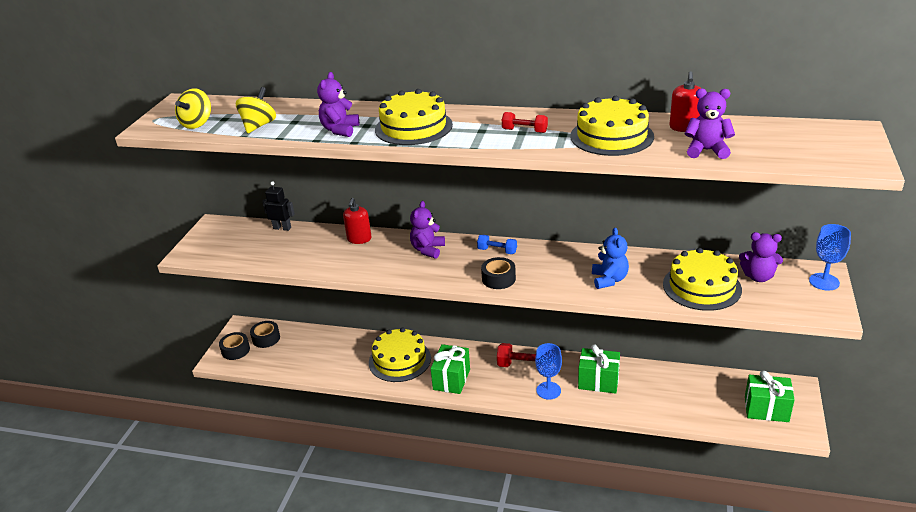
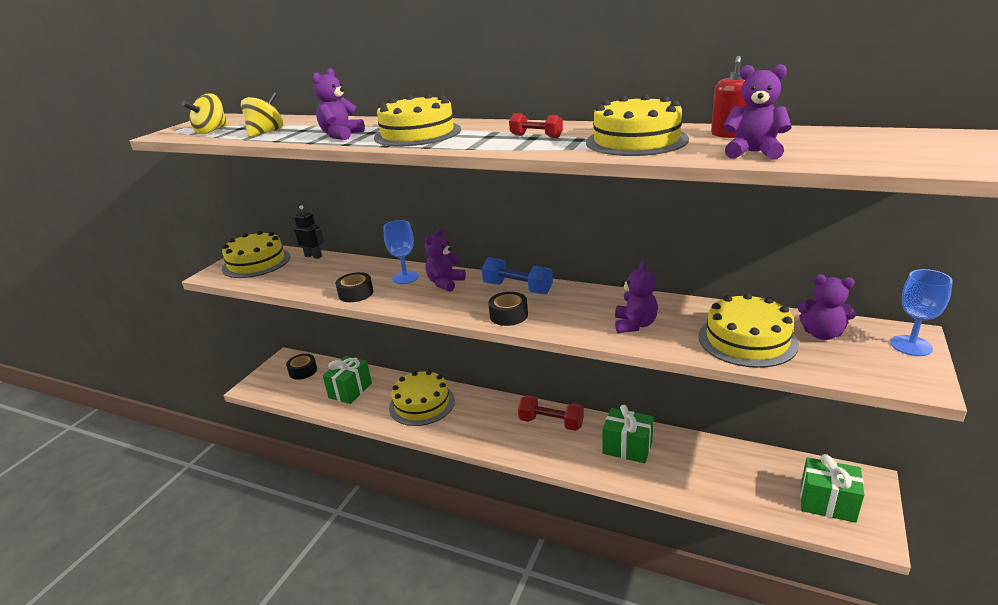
camera: 10 degrees right, 5 degrees down
(225, 239) = (256, 262): none -> yellow cake
(235, 350) = (270, 379): black tape -> black tape (356, 293)
(359, 239) = (381, 270): red soap dispenser -> none
(451, 379) = (468, 429): green gift -> green gift (350, 390)
(497, 251) = (517, 288): blue dumbbell -> blue dumbbell, size x1.62
(548, 390) = (569, 452): blue goblet -> blue goblet (405, 277)
(609, 280) = (635, 325): blue teddy bear -> purple teddy bear

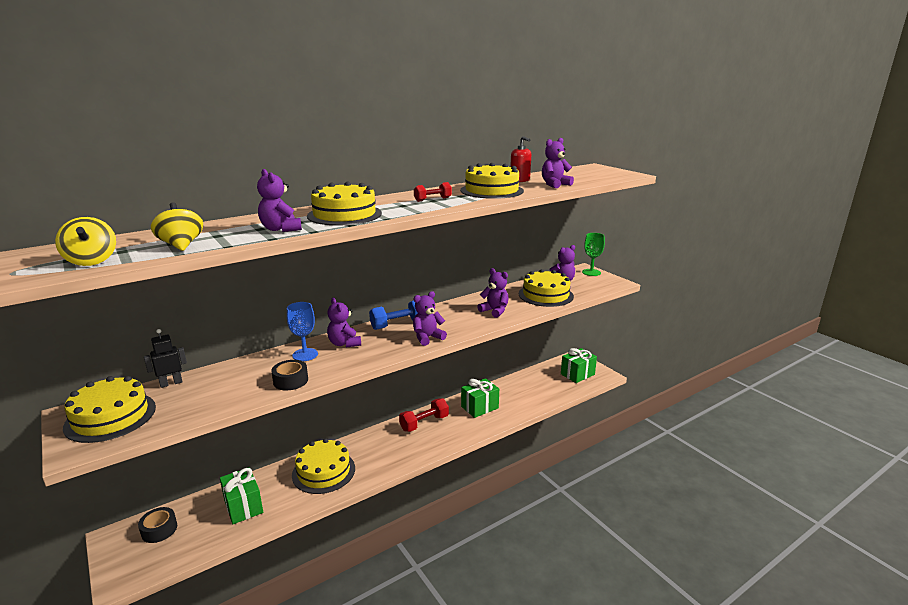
camera: 60 degrees left, 5 degrees down
(508, 315) = (427, 338): black tape -> purple teddy bear
(911, 345) = (591, 272): blue goblet -> green goblet

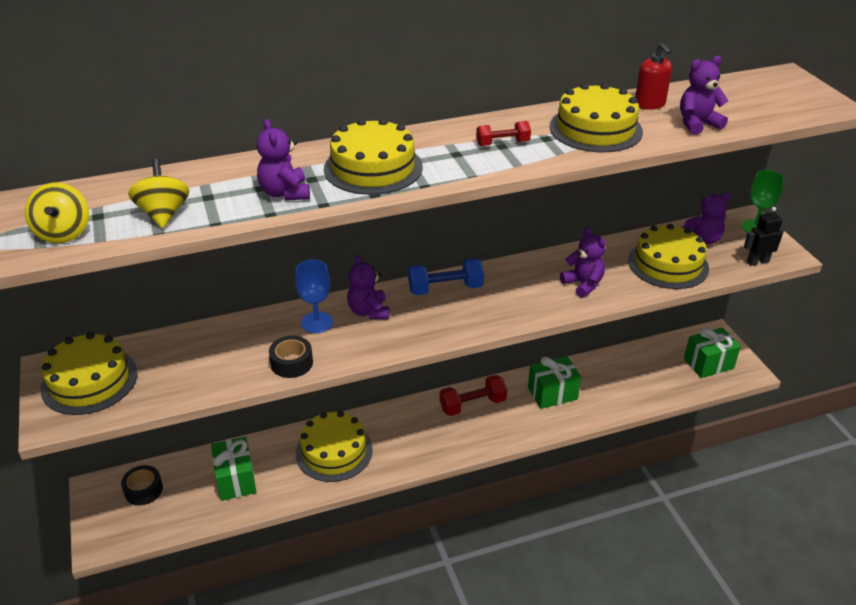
camera: 15 degrees right, 15 degrees up
(171, 383) = (157, 341): black robot -> black robot (757, 261)
(427, 338) = (477, 319): purple teddy bear -> none

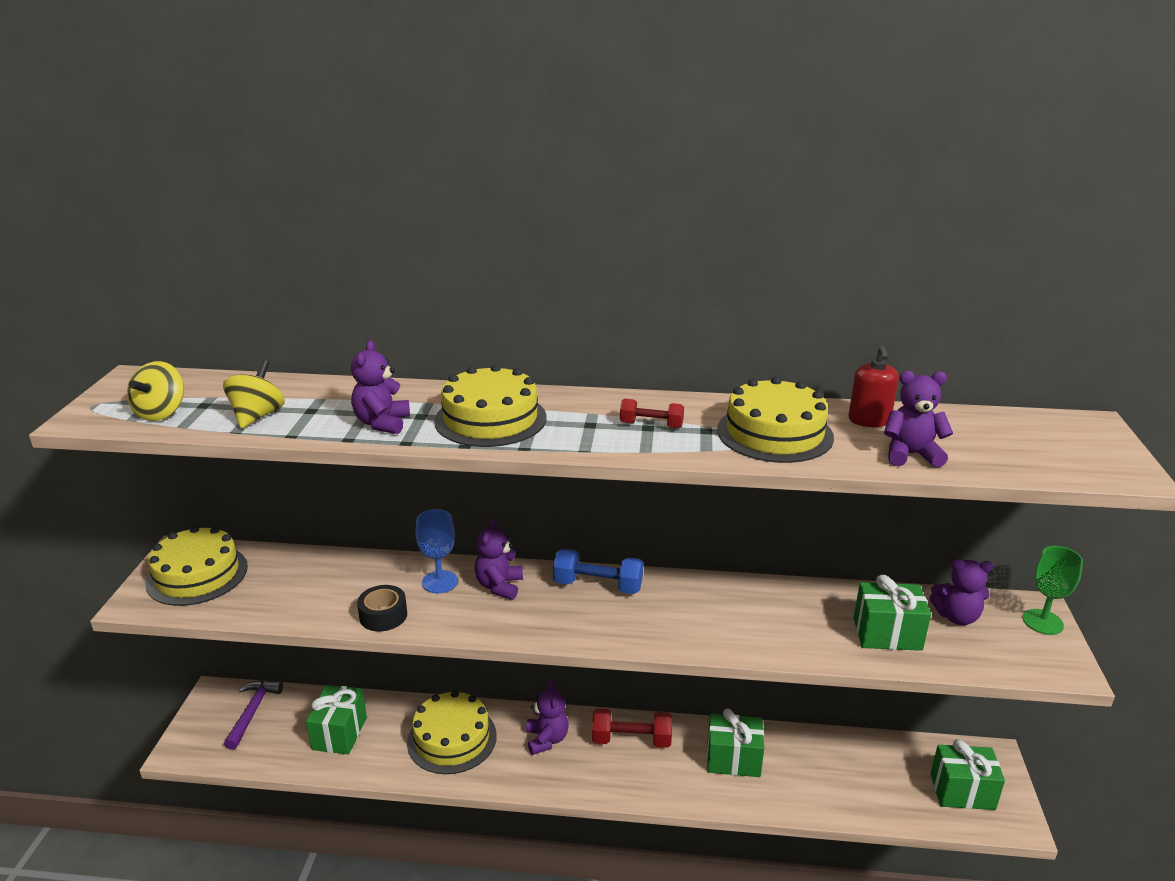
camera: 25 degrees right, 10 degrees down
(143, 490) = (252, 712): black tape -> purple hammer
(583, 284) = (761, 626): purple teddy bear -> purple teddy bear (547, 739)
(668, 264) = (887, 634): yellow cake -> green gift
(757, 261) = (1016, 665): black robot -> none

